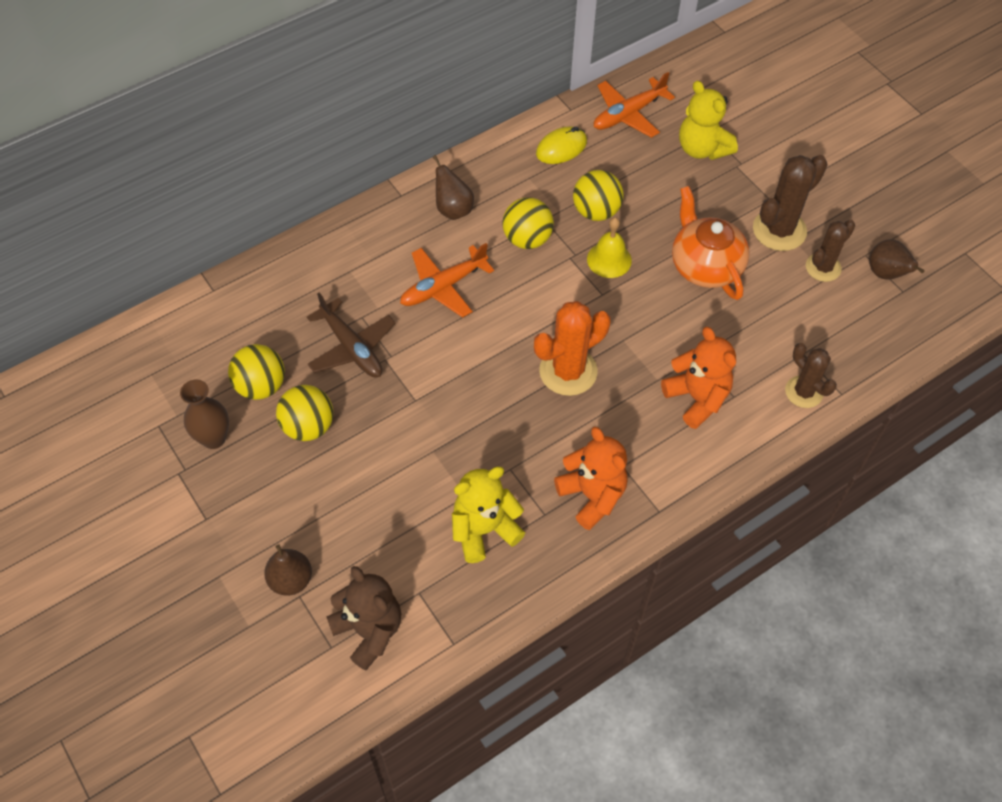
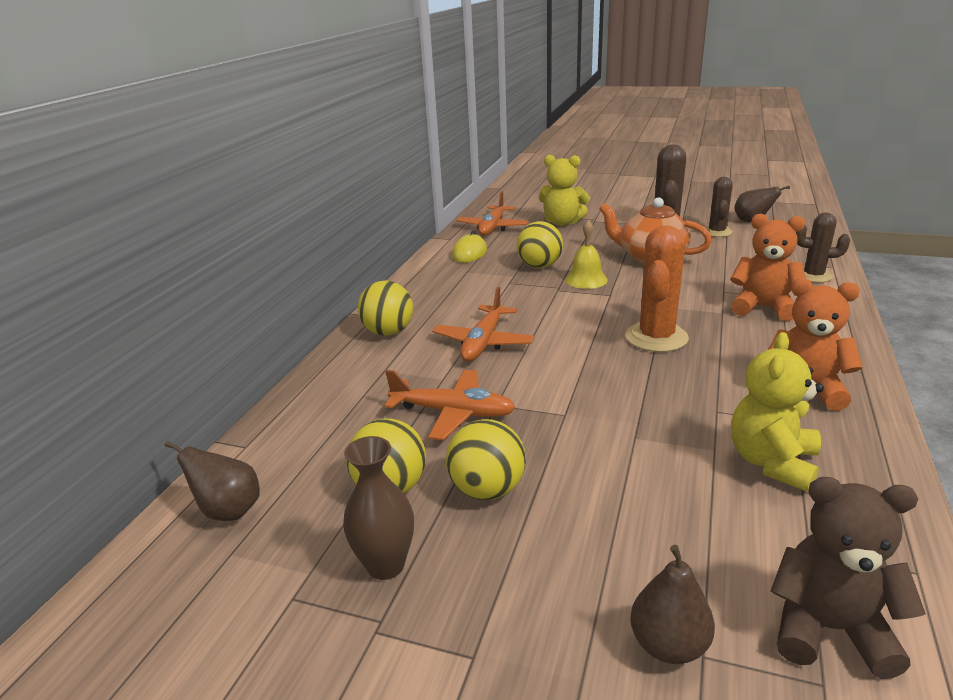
camera: 35 degrees left, 30 degrees down
(352, 347) = (453, 413): brown plane -> orange plane
(453, 209) = (430, 305): brown pear -> brown pear (228, 510)
(527, 239) = (511, 295): yellow ball -> yellow ball (388, 332)

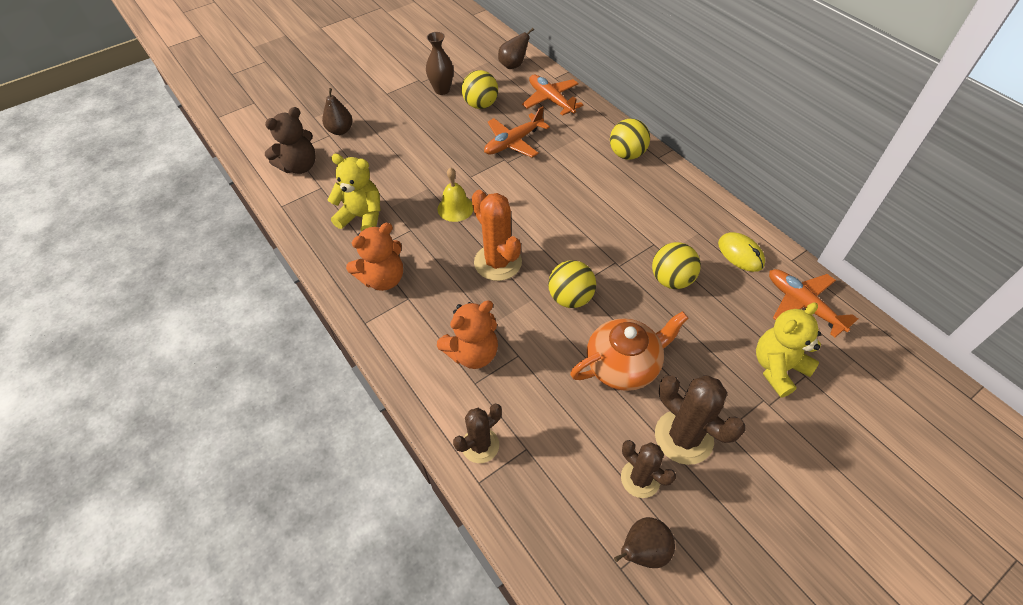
camera: 125 degrees right, 25 degrees up
(483, 342) = (572, 185): orange plane -> orange plane (551, 100)
(487, 489) = (449, 128): yellow ball -> yellow ball (570, 298)
(586, 279) = (617, 289): yellow bell -> yellow bell (455, 208)
(772, 462) = (362, 217): yellow teddy bear -> yellow teddy bear turned 45 degrees counterclockwise

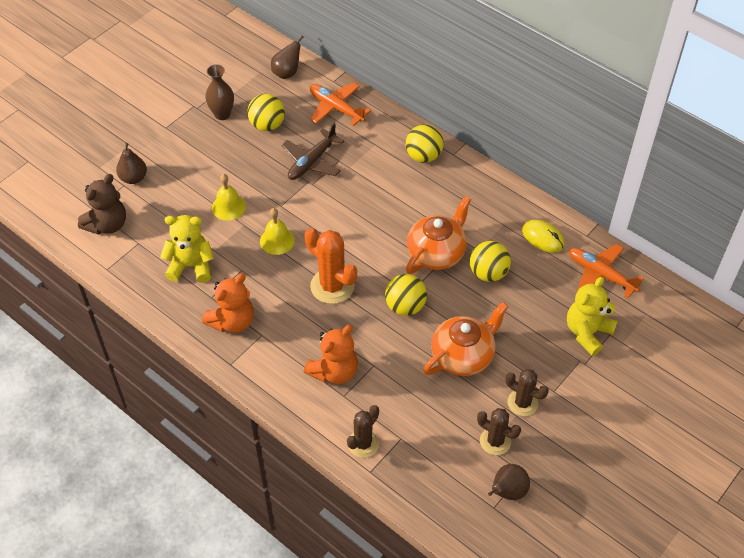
camera: 15 degrees left, 0 degrees up
(419, 169) = (228, 207): none -> yellow bell
(513, 142) = (312, 162): orange plane -> brown plane
(618, 248) = (436, 252): none -> orange teapot
(683, 437) = (522, 403): brown cactus -> brown cactus, size x0.65

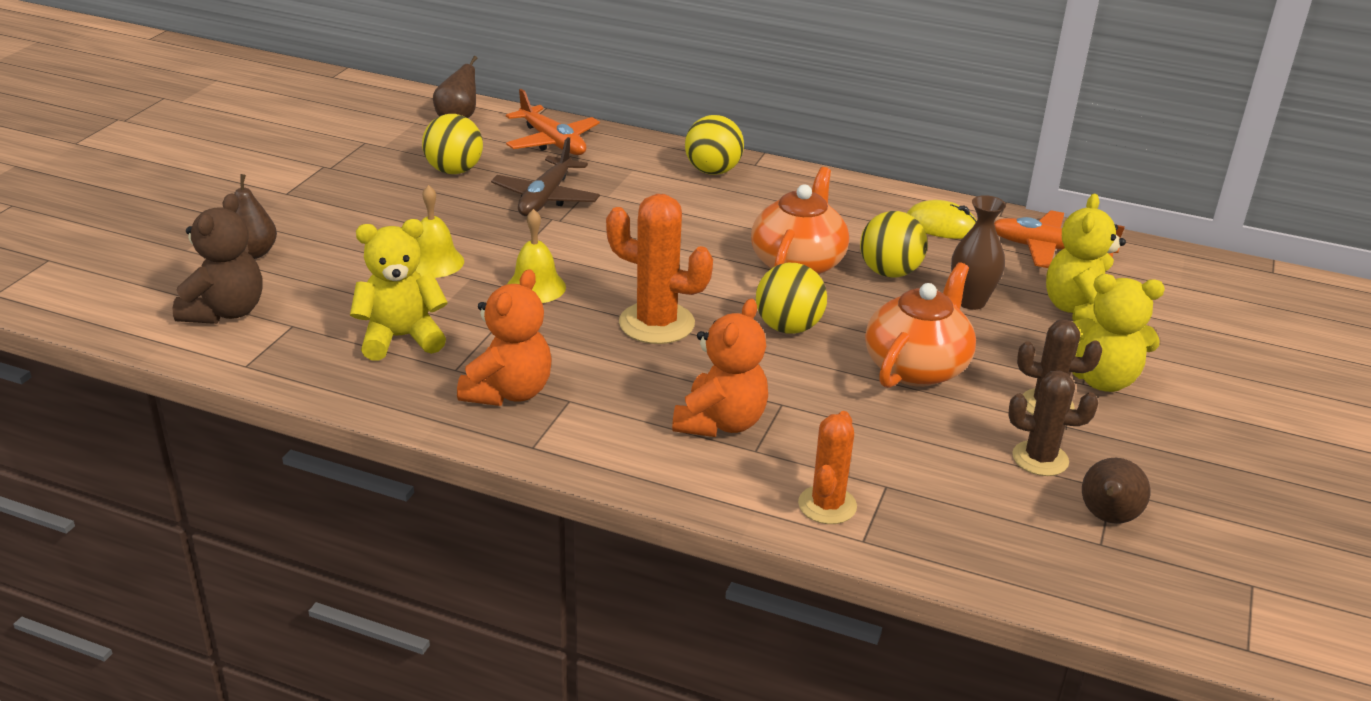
camera: 20 degrees left, 20 degrees down
(222, 114) = (375, 169): brown vase -> brown vase (970, 301)
(336, 108) = (552, 142): orange plane -> orange plane turned 150 degrees counterclockwise
(363, 443) = (827, 505): brown cactus -> orange cactus
(566, 391) = (1101, 379): none -> yellow teddy bear

